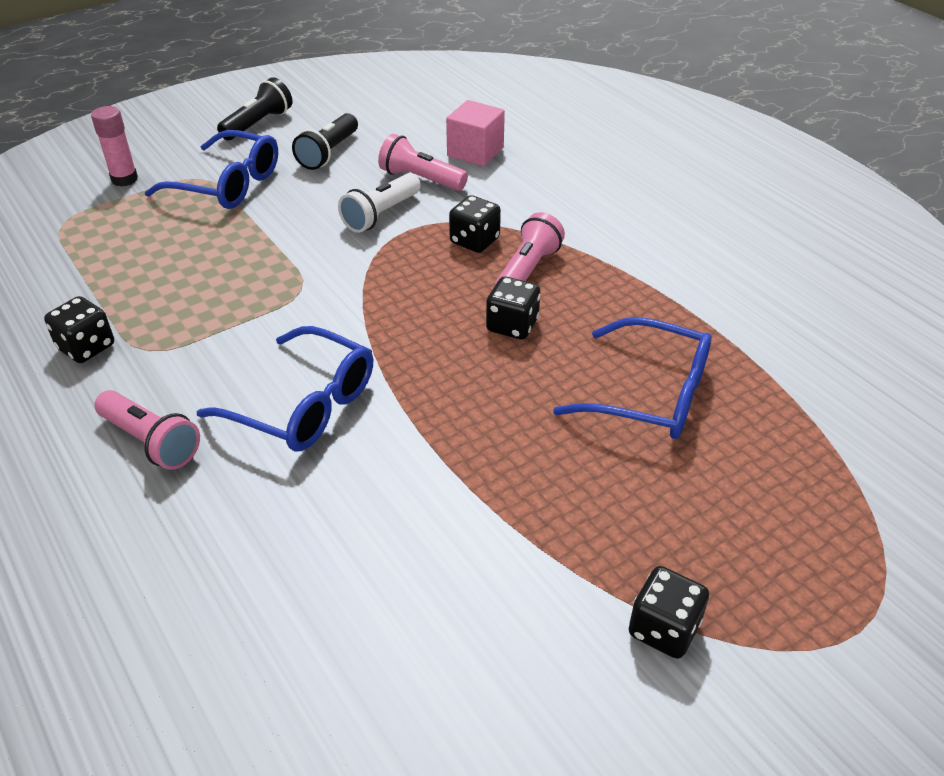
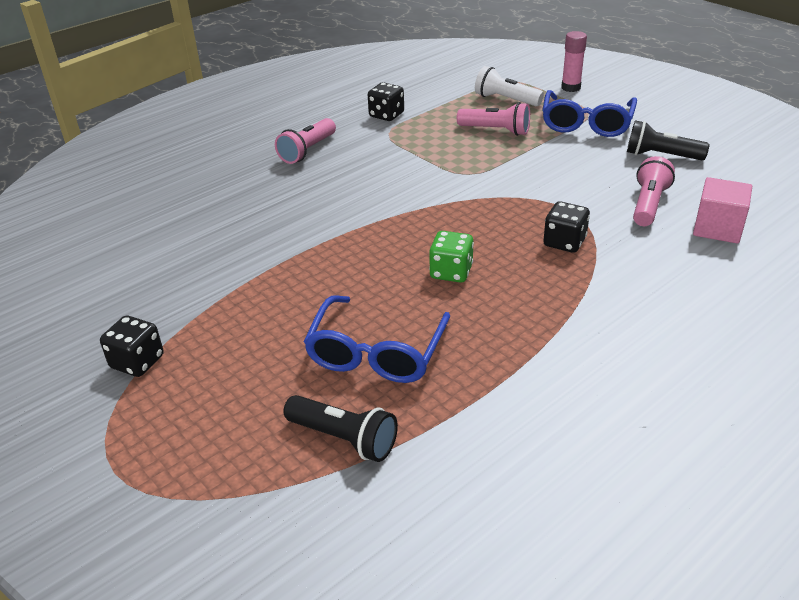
camera: 85 degrees right, 5 degrees down
(258, 124) = (684, 119): black flashlight -> black flashlight (344, 438)
(304, 405) = (344, 194): blue glasses -> none
(381, 215) = (581, 192): white flashlight -> white flashlight (506, 100)
(512, 325) = (451, 272): black dice -> green dice
(527, 270) = (532, 274): pink flashlight -> pink flashlight (496, 130)

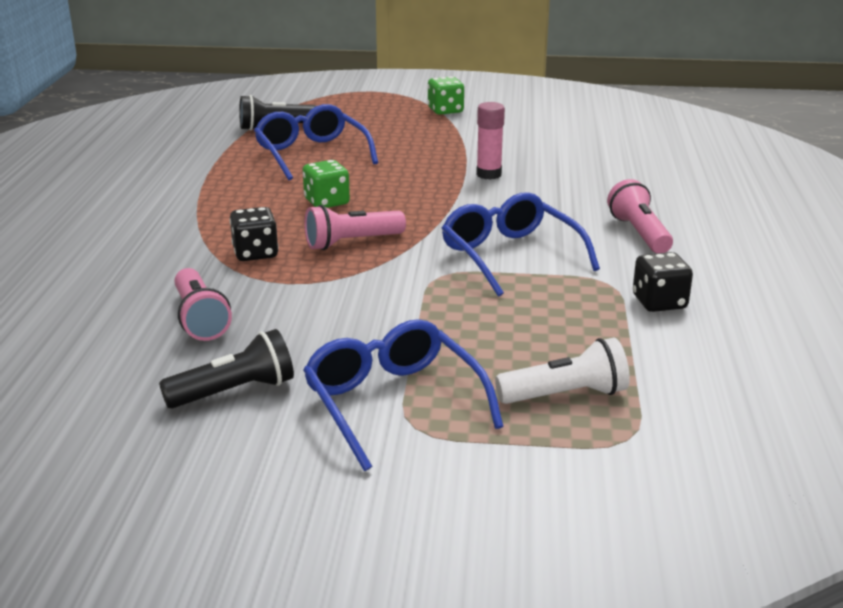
camera: 135 degrees right, 10 degrees down
(137, 362) = (445, 110): black dice -> green dice
(406, 168) = (510, 256): none -> blue glasses
(496, 130) = (495, 338): pink flashlight -> pink flashlight (352, 242)
(570, 88) = (510, 471): pink glue stick -> pink glue stick (489, 174)
(717, 228) = (101, 322): pink cube -> none

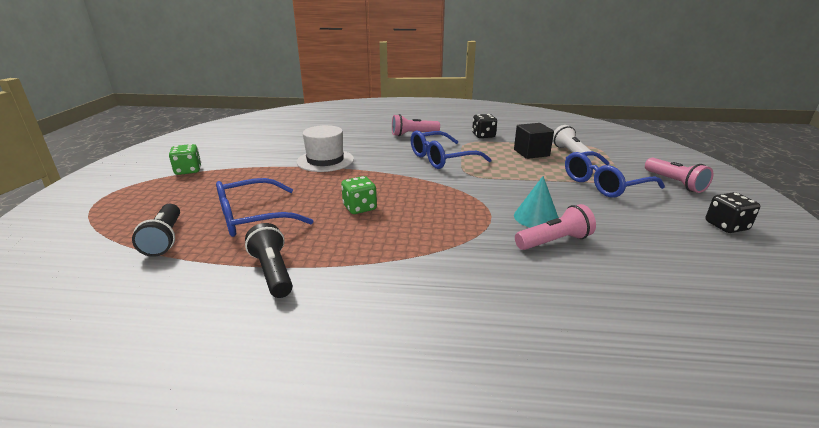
camera: 90 degrees left, 0 degrees up
(234, 392) = (628, 222): black flashlight -> black flashlight (273, 272)
(255, 253) = (450, 229): black dice -> black dice (726, 226)
(272, 315) = (536, 217): none -> turquoise cone
(352, 242) = (429, 197): pink flashlight -> pink flashlight (674, 183)
(489, 174) = (325, 160): pink glue stick -> white hat
(560, 346) = (531, 153): none -> black cube

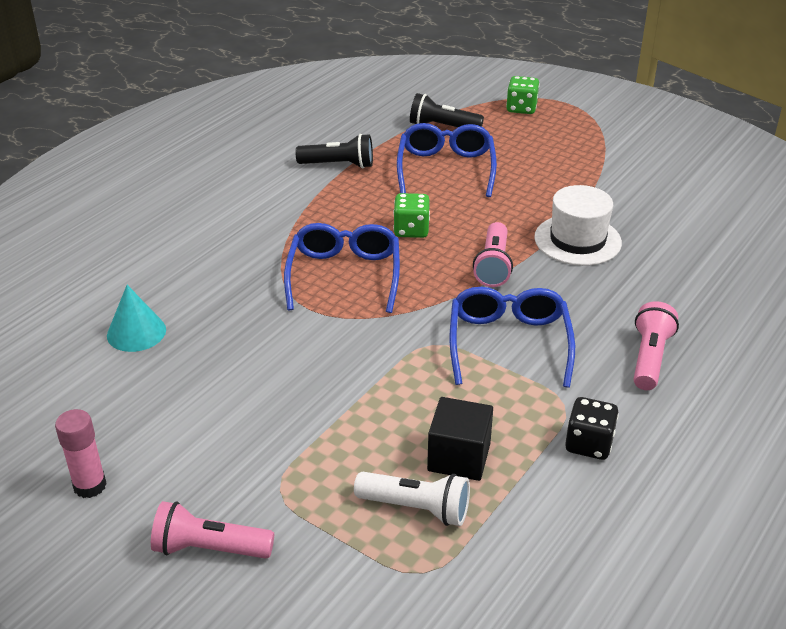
camera: 120 degrees right, 10 degrees up
(188, 170) = (611, 146): green dice -> green dice (521, 108)
(536, 217) = (272, 338): turquoise cone -> turquoise cone (136, 332)
(554, 241) = (220, 323): pink flashlight -> pink flashlight (493, 266)
(604, 184) = (284, 460): blue glasses -> blue glasses (344, 275)
(726, 226) = (90, 486): black dice -> pink glue stick

